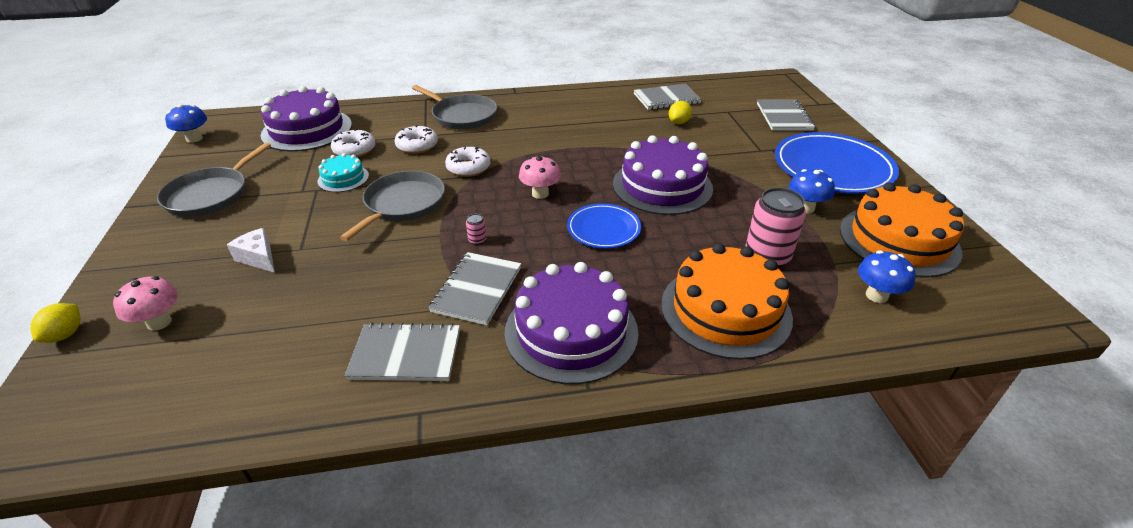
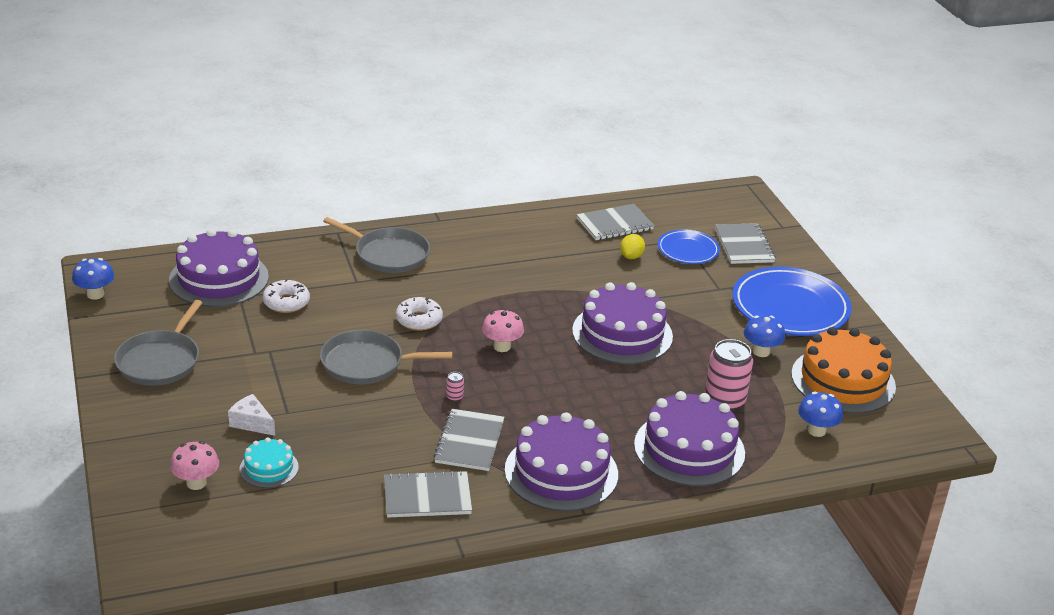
camera: 10 degrees left, 5 degrees down
(65, 334) = (118, 497): yellow lemon -> none
(343, 178) = (291, 337): turquoise cake -> turquoise cake (269, 468)
(402, 204) = (366, 363): grey pan -> grey pan turned 105 degrees counterclockwise
(417, 146) = (353, 295): white donut -> none
(603, 229) = (572, 381): blue plate -> blue plate (688, 250)
(725, 310) = (689, 449): orange cake -> purple cake

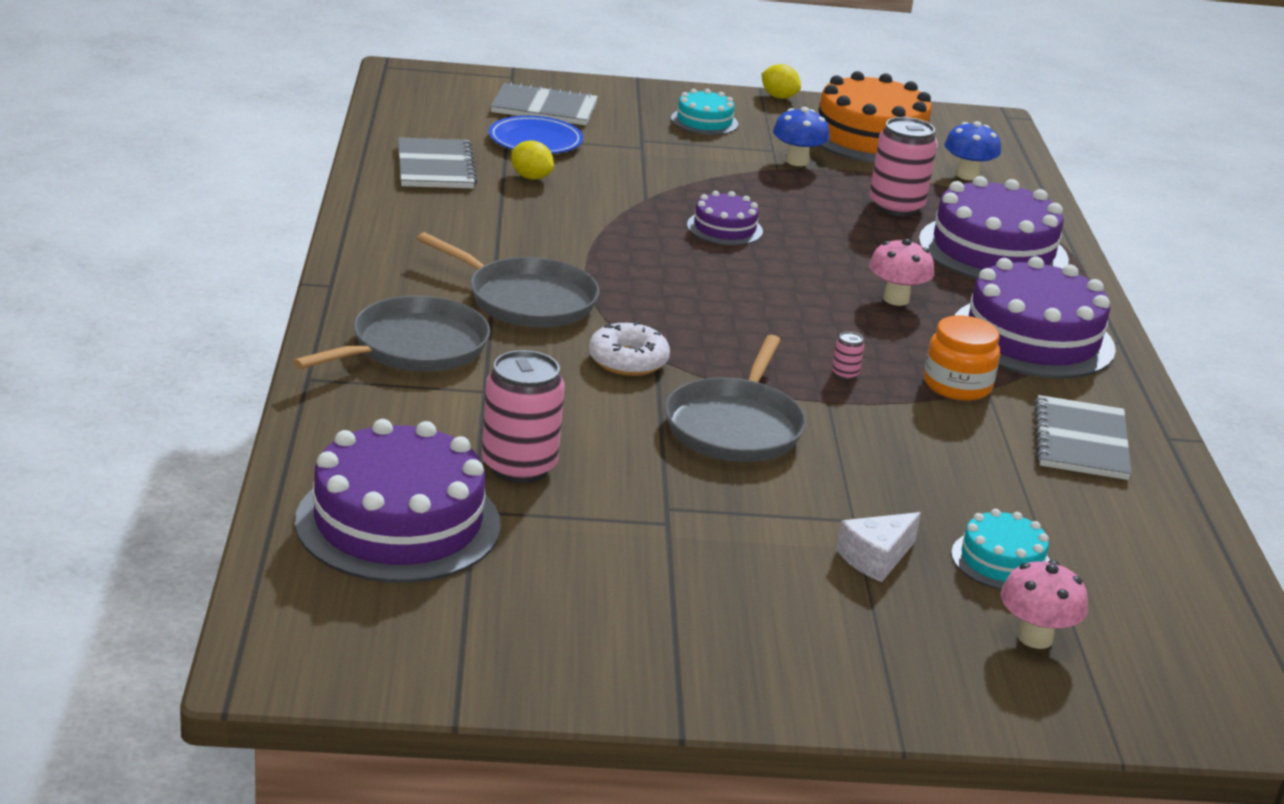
camera: 75 degrees left, 5 degrees down
(95, 294) = (377, 679): blue mushroom -> none
(160, 361) = (658, 627): grey pan -> grey pan (526, 300)
(286, 302) = (519, 466): white donut -> pink can
(469, 442) = (957, 385): grey notebook -> orange jar
(502, 347) = (727, 314): pink mushroom -> pink mushroom (896, 299)
(622, 333) = (724, 228): purple cake -> purple cake, size x0.51
(790, 307) = (704, 121): blue plate -> turquoise cake
(873, 333) = (778, 97): none -> yellow lemon

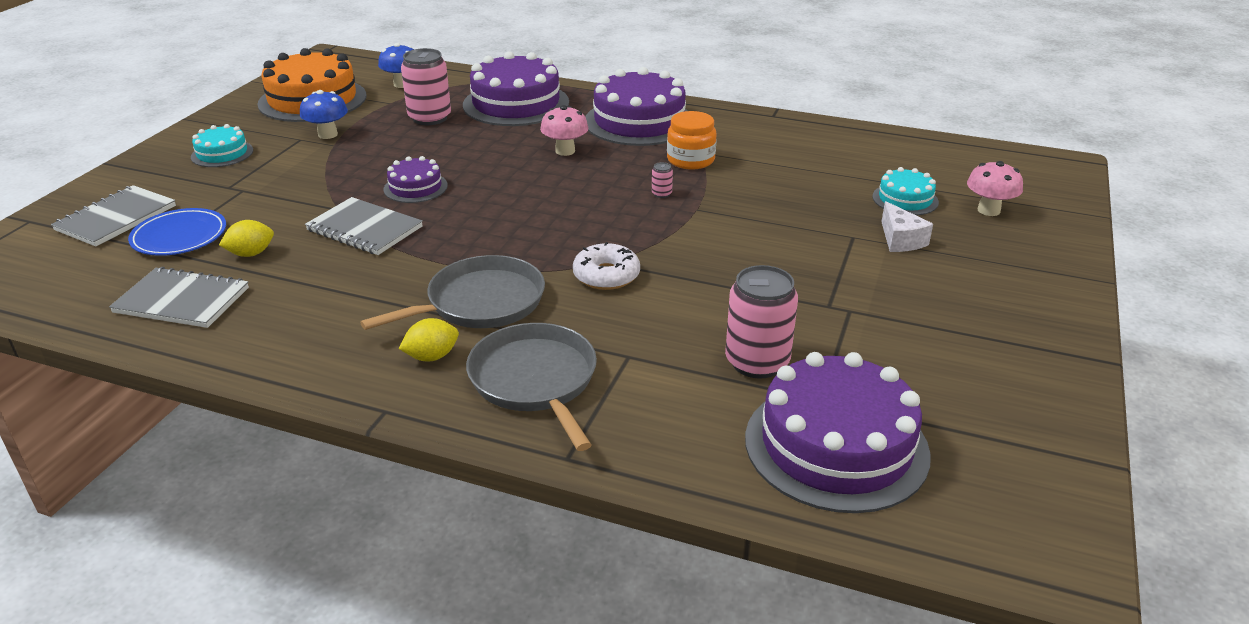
camera: 65 degrees left, 5 degrees up
(735, 426) = (720, 252): grey pan -> none
(778, 97) = (210, 115): yellow lemon -> yellow lemon (432, 356)
(1081, 441) = (771, 140): grey notebook -> grey notebook (364, 229)

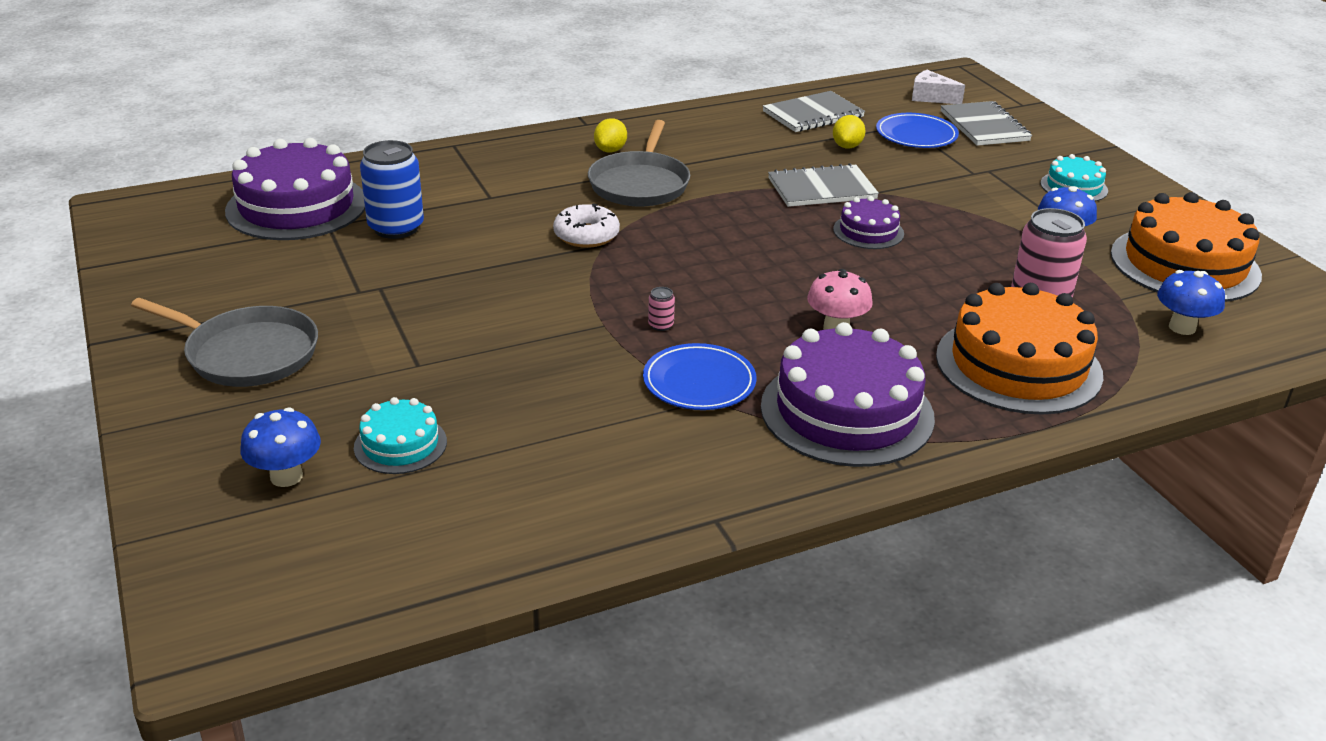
camera: 135 degrees right, 0 degrees up
(516, 104) = (1018, 365): purple cake -> orange cake
(535, 381) = (527, 164): grey pan -> grey pan (247, 353)
(690, 160) = (699, 382): orange jar -> blue plate
(757, 362) = (396, 228): pink can -> blue can
(900, 240) = (365, 383): white cheese -> white cheese (931, 97)
(988, 210) = (286, 476): pink mushroom -> blue mushroom

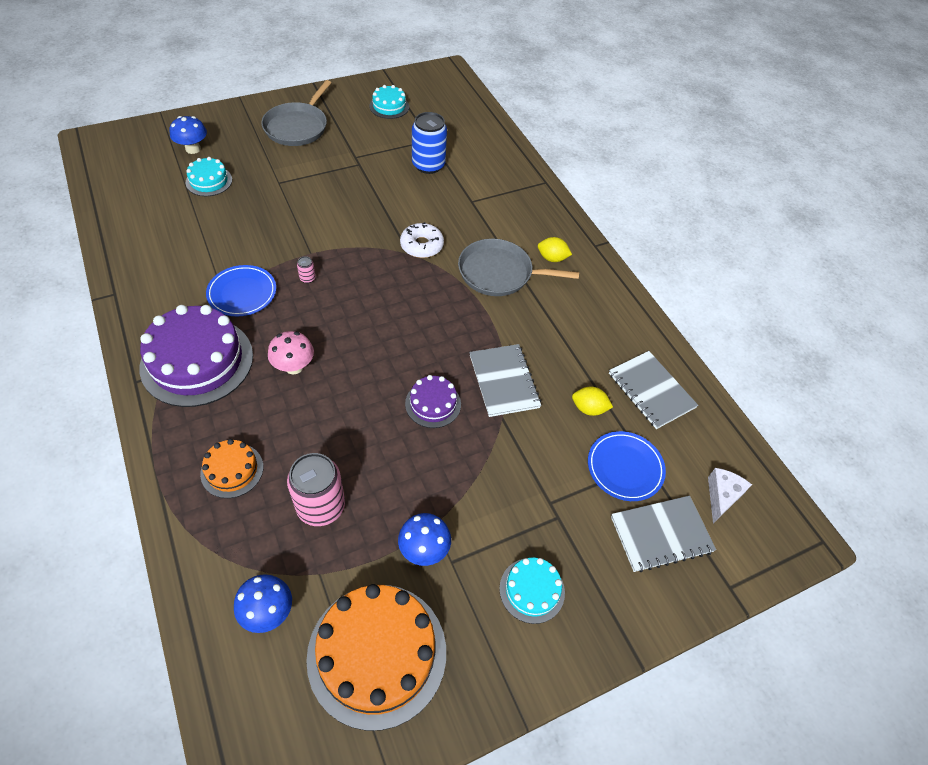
camera: 85 degrees right, 20 degrees up
(214, 261) = (389, 106): none -> turquoise cake
(296, 206) = (452, 127): purple cake -> none
(1018, 365) = (232, 470): orange cake -> orange cake, size x0.51

